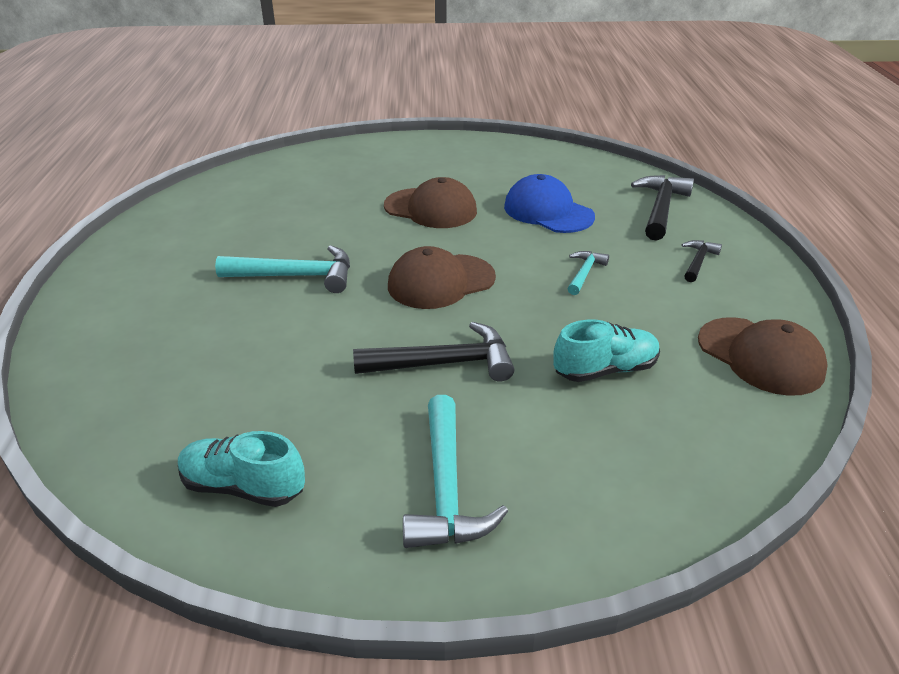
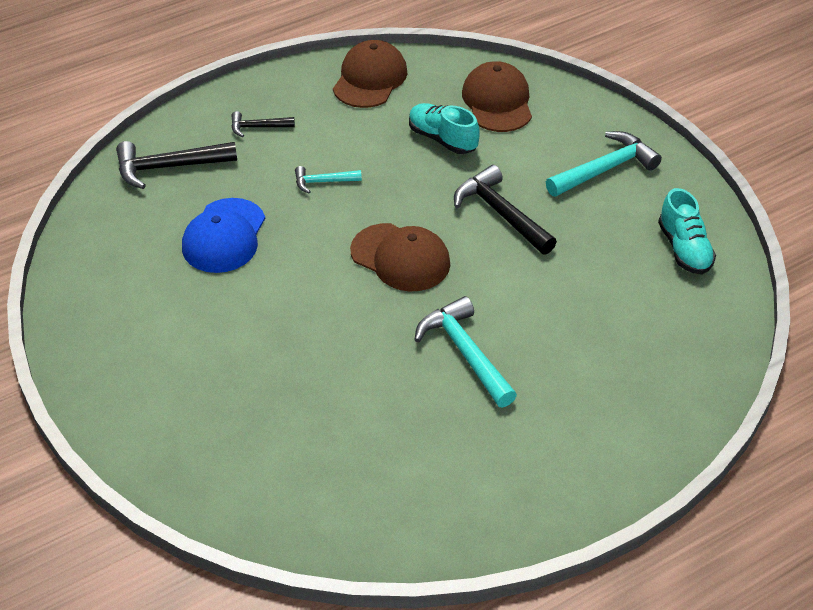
camera: 120 degrees left, 10 degrees up
(431, 209) = (274, 320): brown cap -> brown cap (497, 101)

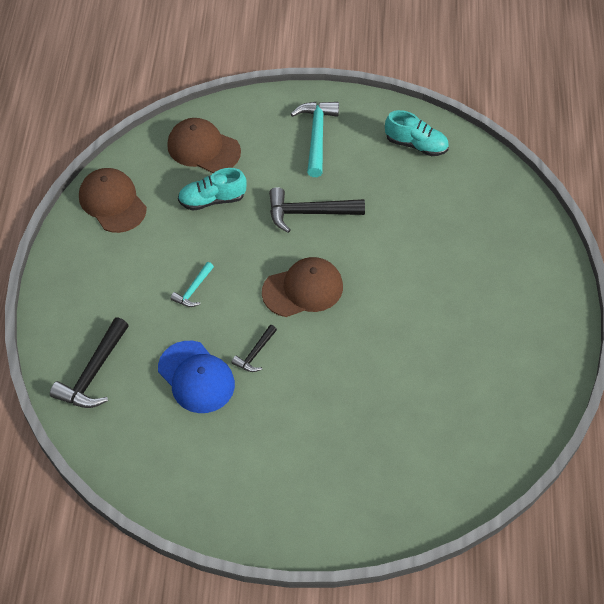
camera: 55 degrees left, 10 degrees up
(258, 127) = (101, 296): black hammer -> black hammer (255, 353)
(465, 353) = (411, 305): turquoise hammer -> none

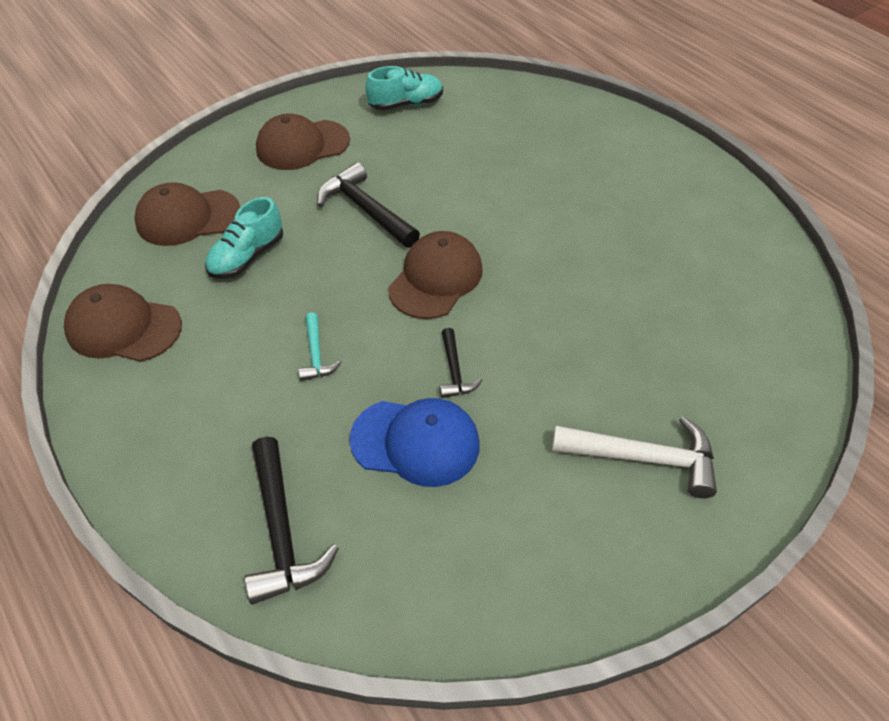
camera: 40 degrees left, 5 degrees down
(302, 476) = (643, 458): none -> white hammer
(309, 212) = (366, 210): black hammer -> black hammer turned 90 degrees clockwise
(317, 136) = (302, 145): turquoise hammer -> brown cap

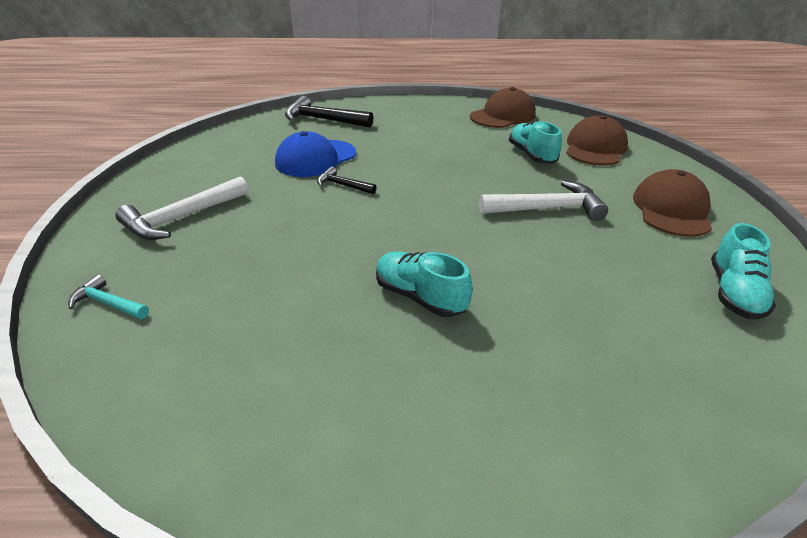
camera: 125 degrees right, 15 degrees down
(316, 354) = (417, 152): turquoise hammer -> turquoise hammer (108, 303)
(366, 210) = (547, 209): black hammer -> white hammer
(436, 279) = (432, 209): brown cap -> none
(561, 229) = (420, 297): none -> turquoise shoe

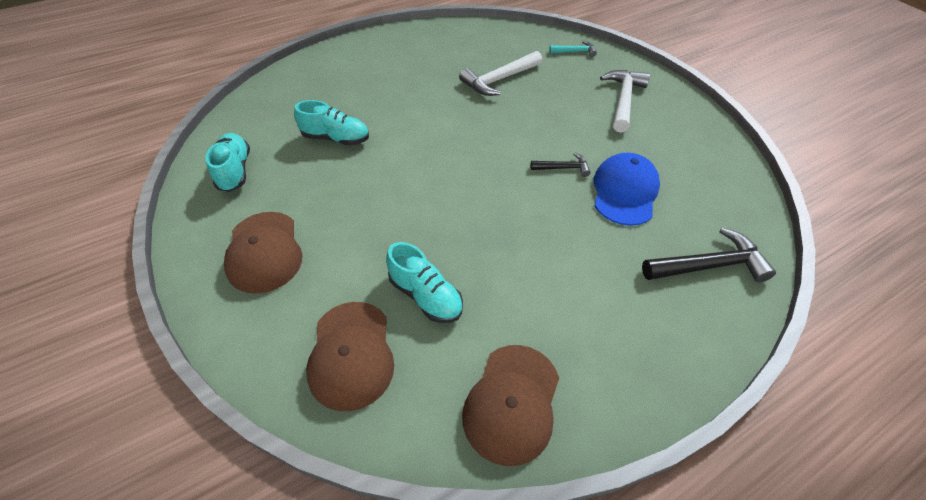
camera: 150 degrees right, 15 degrees up
(420, 297) = (431, 103): turquoise shoe -> turquoise shoe (336, 138)
(547, 209) = (381, 206): white hammer -> white hammer (499, 80)

